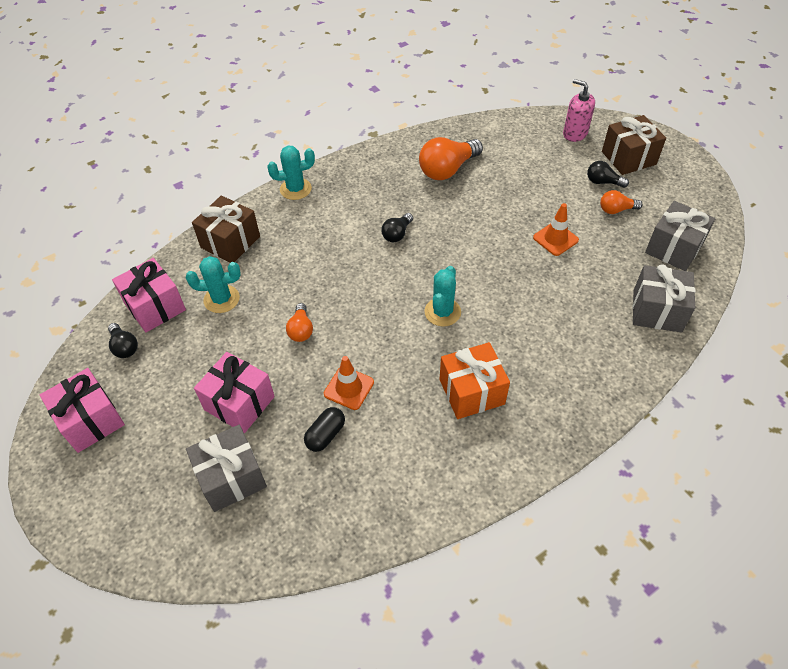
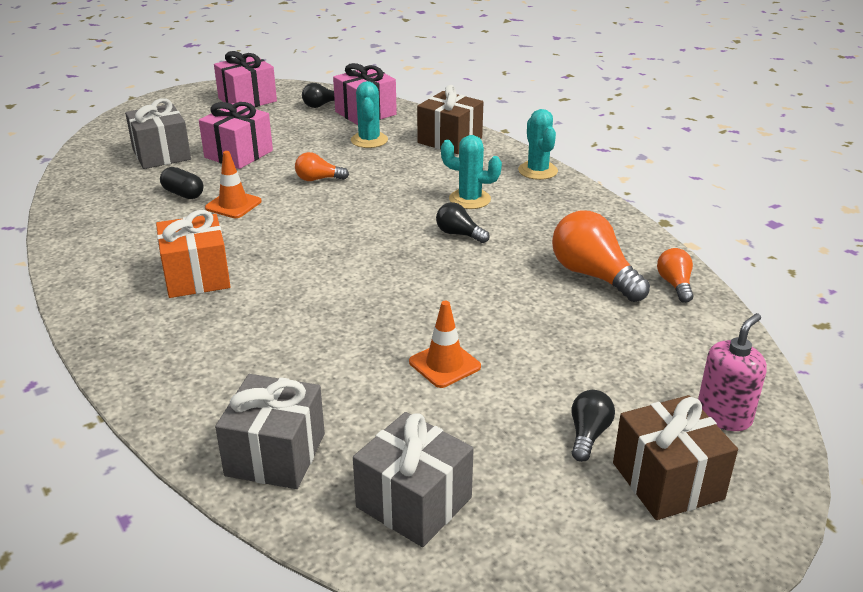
camera: 90 degrees right, 20 degrees down
(442, 312) = (321, 262): turquoise cactus -> turquoise cactus (469, 199)
(616, 210) = (514, 441): orange light bulb -> orange light bulb (675, 284)

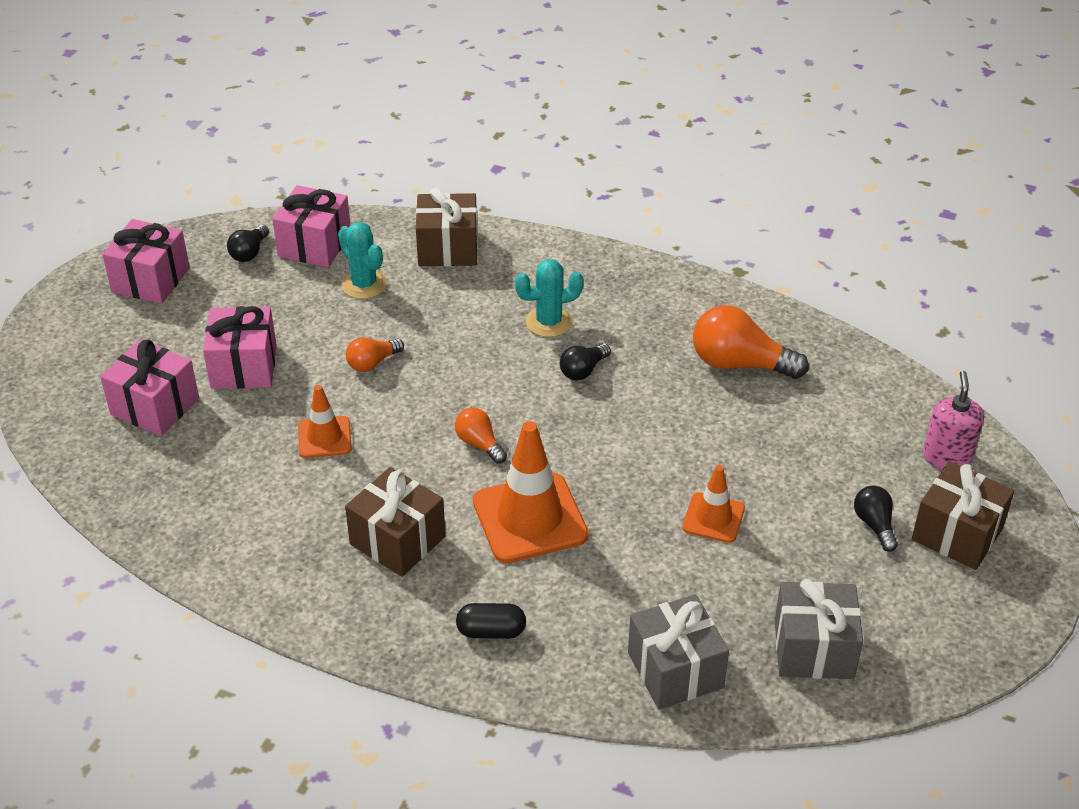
camera: 35 degrees left, 10 degrees up
(161, 154) = (155, 406): grey gift -> pink gift
(183, 194) = (252, 448): black capsule -> black capsule (491, 631)
(197, 276) = (397, 540): orange gift -> brown gift
(302, 303) = (530, 518): none -> orange traffic cone
(459, 234) = (583, 370): black light bulb -> black light bulb turned 45 degrees counterclockwise
(538, 171) = (575, 255): turquoise cactus -> none
(675, 284) = (810, 343): orange light bulb -> orange light bulb (479, 444)

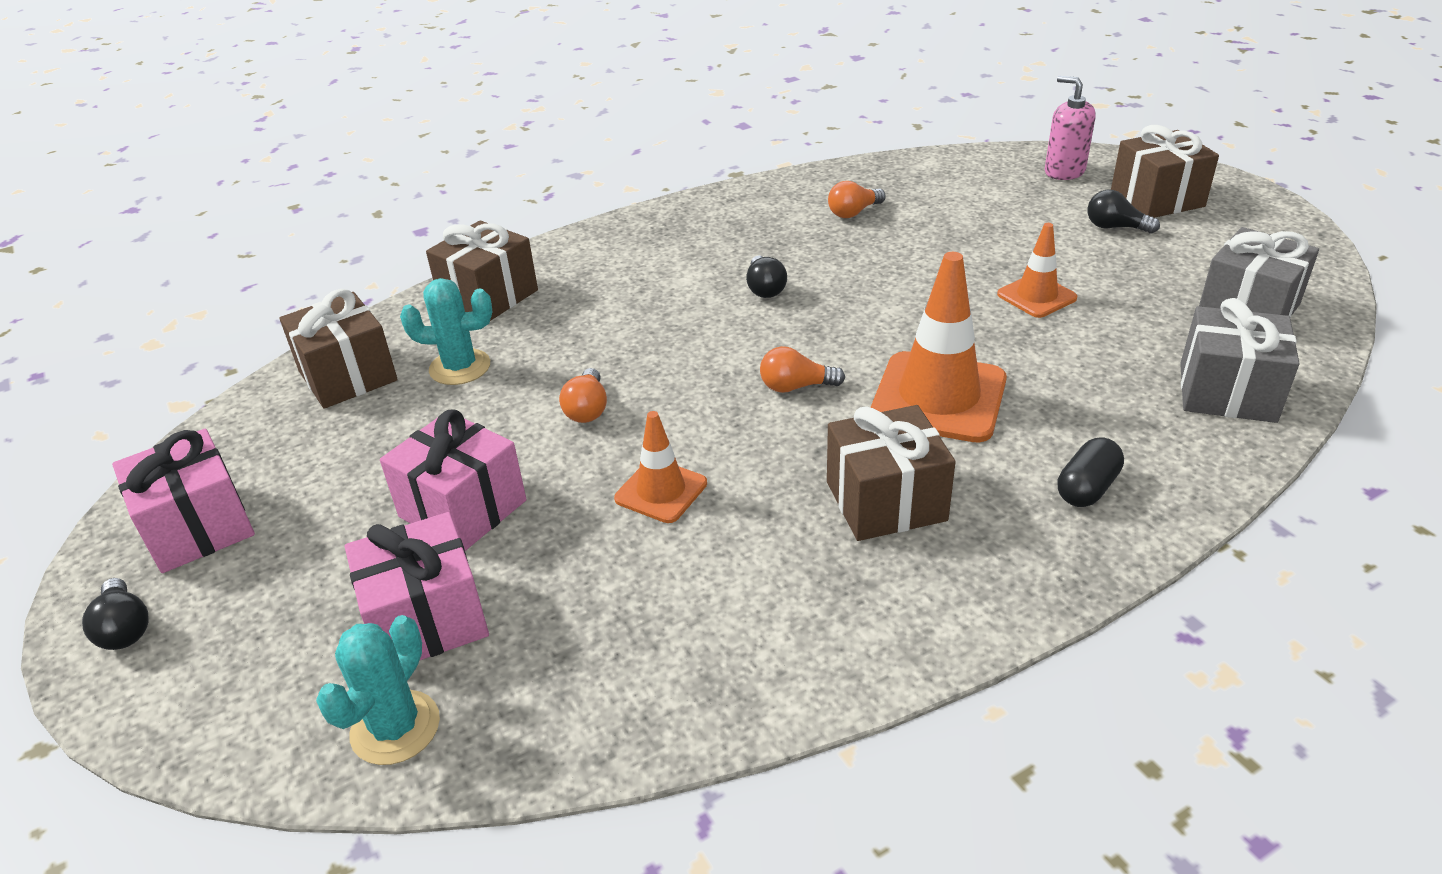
camera: 50 degrees left, 5 degrees down
(249, 253) = (283, 427): black light bulb -> black light bulb (125, 628)
(314, 245) = (348, 376): pink gift -> brown gift
(549, 322) = (674, 281): turquoise cactus -> turquoise cactus (395, 728)
(739, 364) = (853, 212): orange light bulb -> orange light bulb, size x0.54

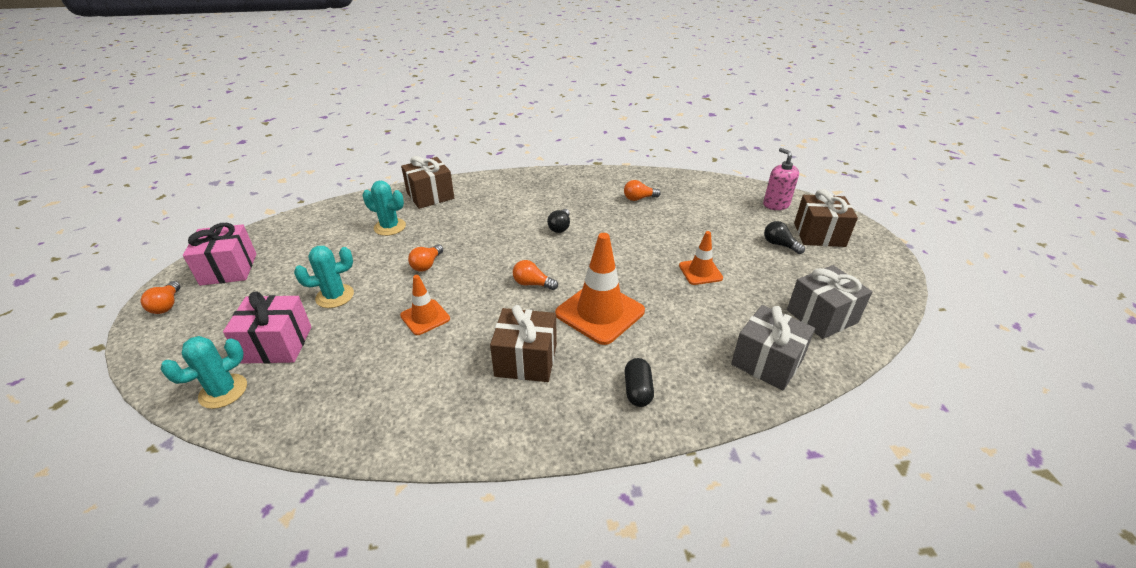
camera: 20 degrees right, 0 degrees up
(125, 628) = (167, 305): black light bulb -> orange light bulb
(348, 376) = (341, 217): brown gift -> none
(463, 508) = (335, 296): pink gift -> turquoise cactus
(1087, 488) = (637, 390): black capsule -> black capsule turned 60 degrees counterclockwise

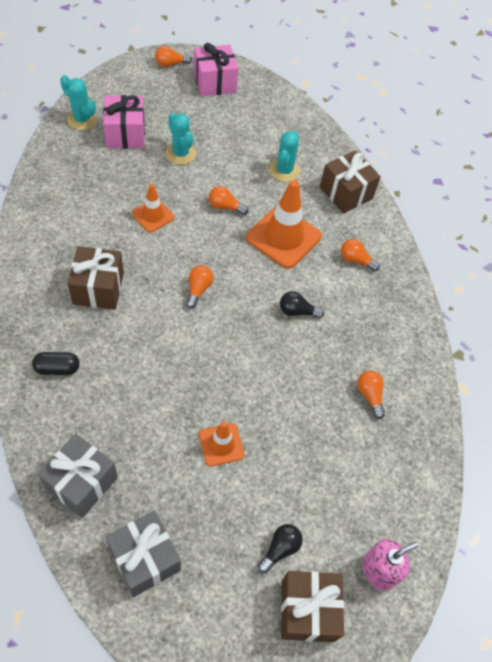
camera: 80 degrees right, 20 degrees up
(507, 196) = (355, 260): none -> orange light bulb
(600, 312) = (156, 344): orange traffic cone -> orange traffic cone (283, 237)

